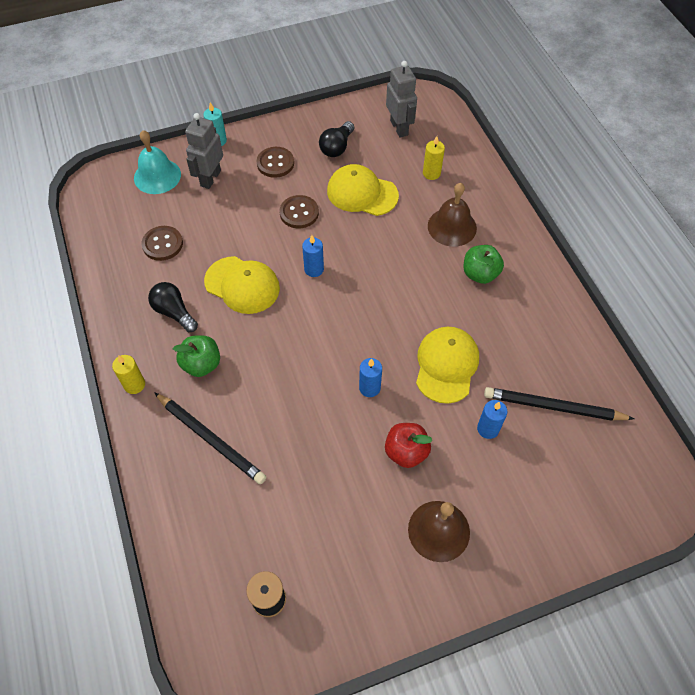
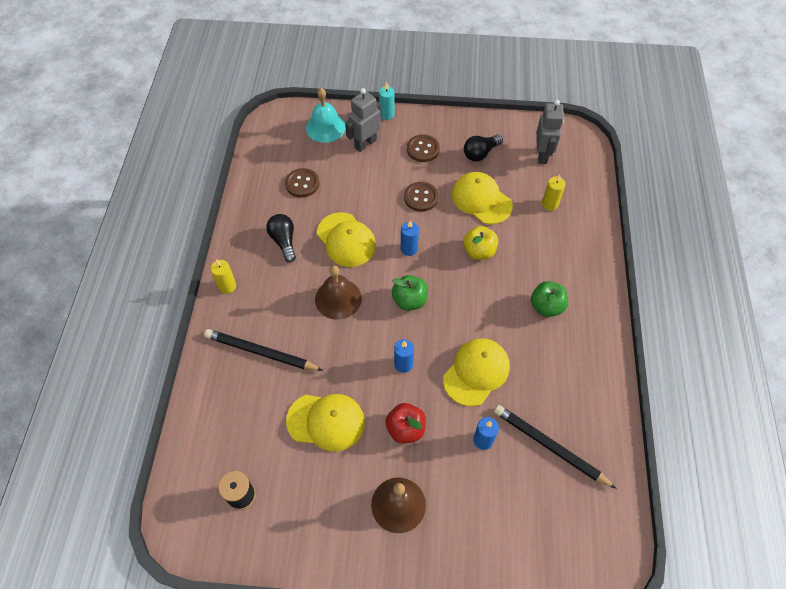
camera: 25 degrees right, 0 degrees up
(201, 364) = (284, 291): green apple -> green apple (409, 300)
(211, 439) = (261, 352): black pencil -> black pencil turned 135 degrees clockwise
(320, 481) = (326, 421): none -> yellow cap
(386, 245) = (479, 251): none -> yellow apple
(452, 227) = (543, 257): brown bell -> brown bell (338, 298)

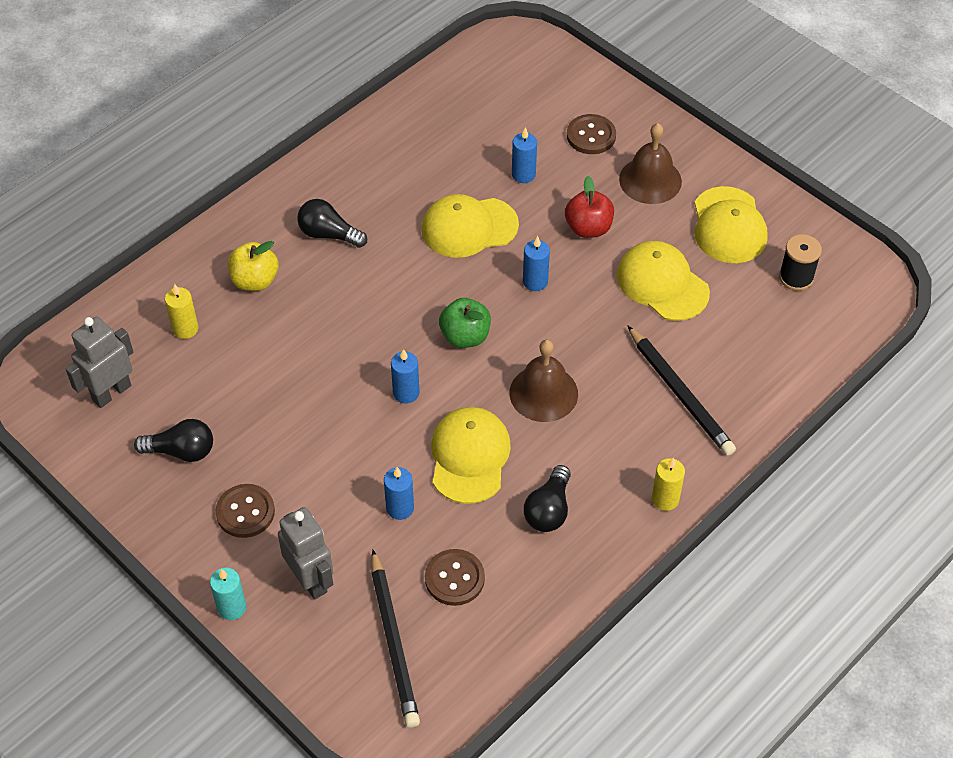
camera: 140 degrees left, 5 degrees down
(325, 127) = (338, 652): turquoise bell -> none
(356, 195) = (400, 508): none -> blue candle
(365, 143) = (311, 580): grey robot -> grey robot turned 120 degrees counterclockwise
(421, 197) = (323, 446): brown button -> brown button (591, 136)
(479, 251) = (330, 334): yellow apple -> yellow apple (255, 280)
(481, 200) = (255, 390): yellow cap -> yellow cap (729, 226)
(546, 306) = (329, 234): green apple -> black light bulb
(550, 446) = (468, 133): black pencil -> black pencil (393, 642)

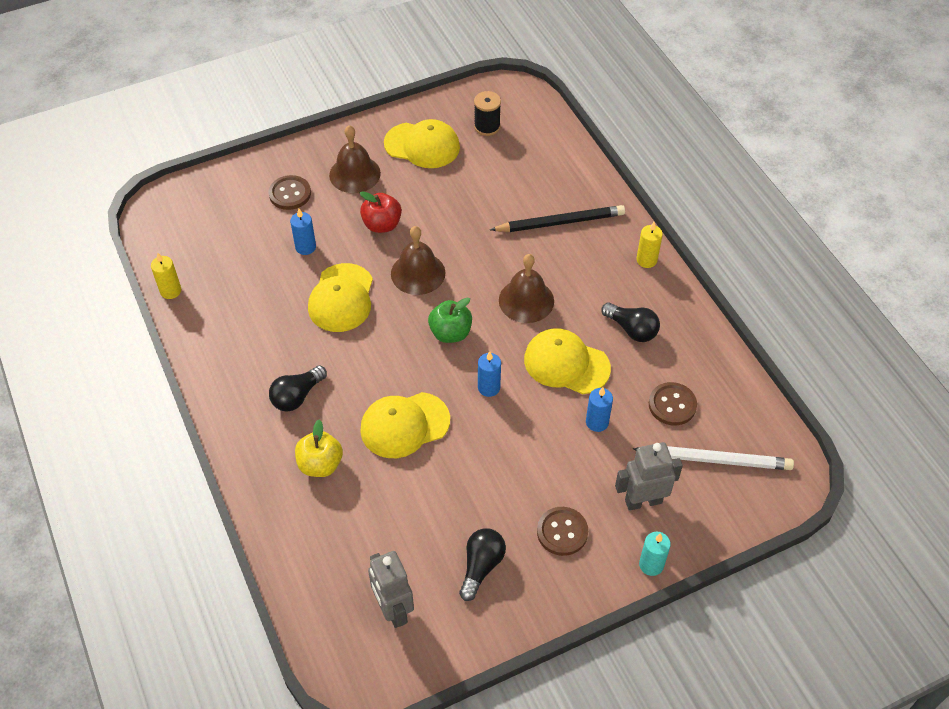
camera: 70 degrees left, 0 degrees up
(185, 329) = (348, 532): yellow candle -> yellow candle (170, 291)
(393, 642) = (715, 460): black pencil -> white pencil
(535, 281) = (418, 273): blue candle -> brown bell
(662, 284) = (457, 199): yellow cap -> yellow cap (404, 425)

